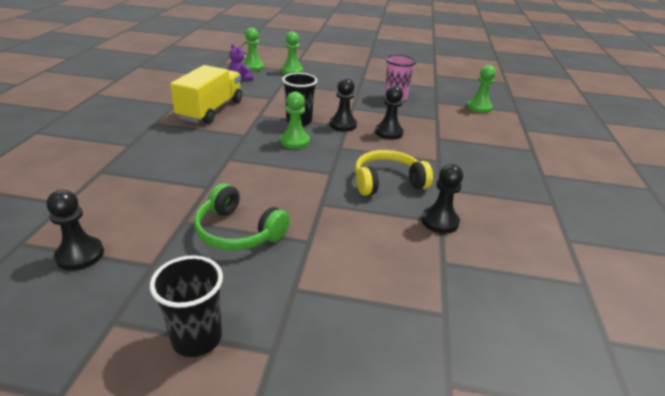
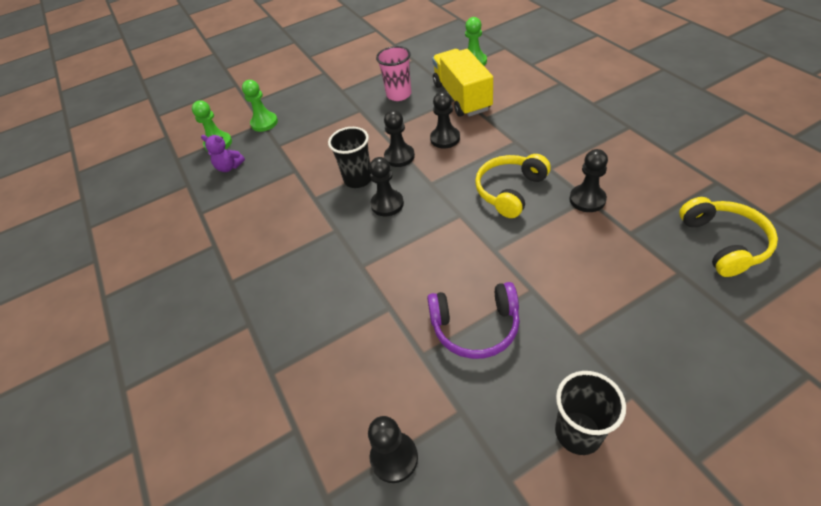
camera: 30 degrees left, 15 degrees up
(211, 110) = (261, 225): yellow truck -> yellow truck (462, 97)
(238, 231) = (475, 326): green headphones -> purple headphones
(295, 141) = (387, 204): green pawn -> black pawn
(521, 324) = (723, 243): none -> yellow headphones

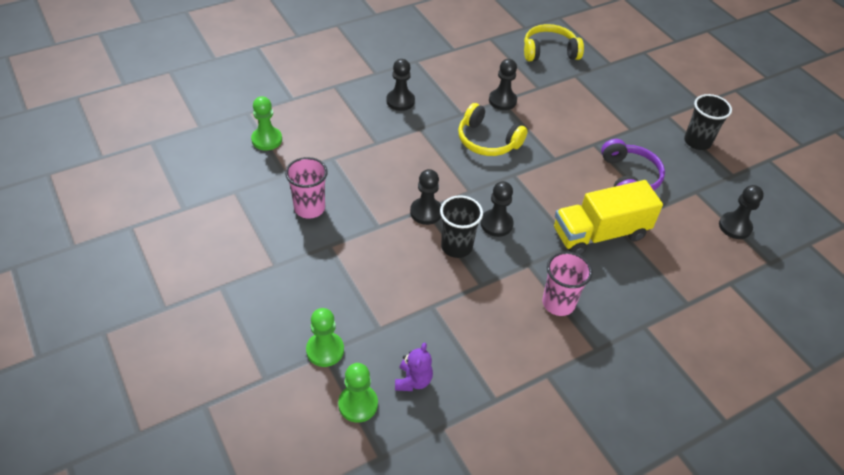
camera: 100 degrees left, 0 degrees up
(287, 252) = (558, 303): none -> pink cup
(445, 138) = (404, 175): black pawn -> black pawn (400, 101)
(462, 97) = (334, 156): yellow truck -> yellow truck (599, 234)

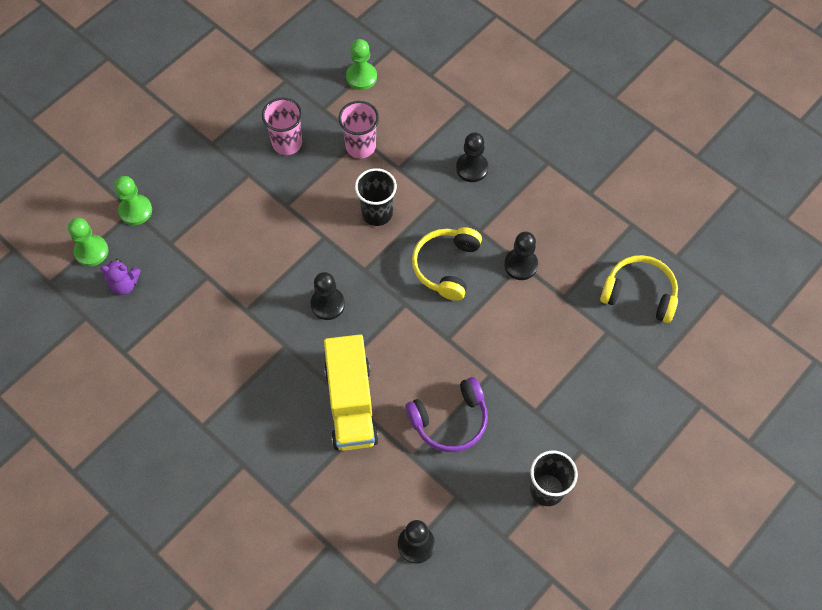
camera: 75 degrees right, 15 degrees up
(426, 212) = (319, 239): black pawn -> none
(456, 246) = (285, 277): black cup -> black cup (377, 213)
(549, 52) = (639, 294): yellow headphones -> yellow headphones turned 45 degrees counterclockwise
(558, 303) = (245, 381): pink cup -> pink cup (360, 146)
(599, 234) = (351, 404): yellow truck -> yellow truck turned 150 degrees counterclockwise

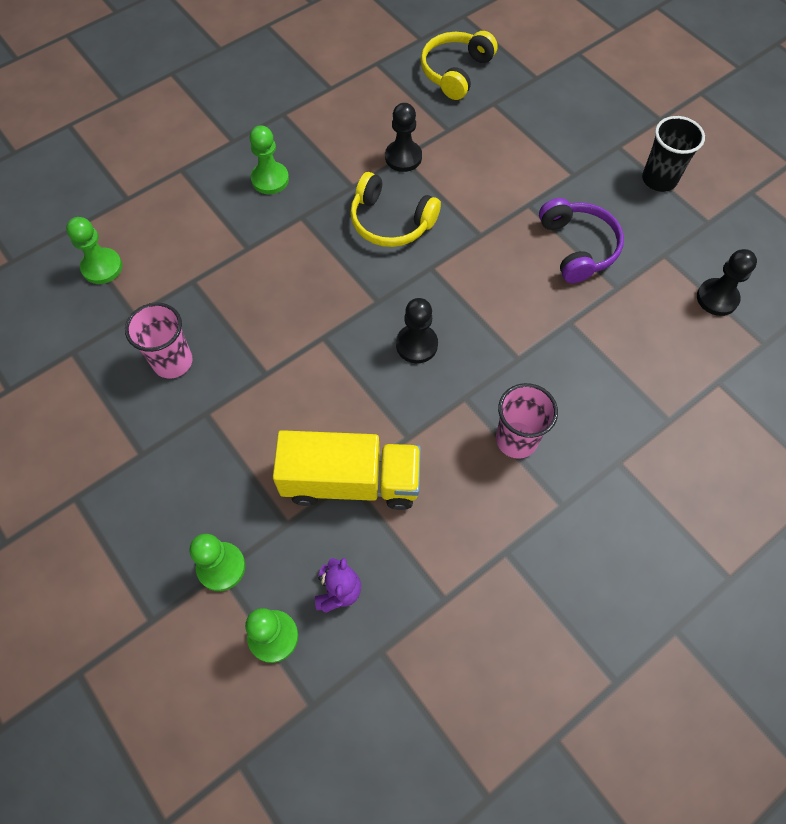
camera: 80 degrees left, 0 degrees up
(351, 404) = (549, 337): yellow truck -> yellow truck (351, 482)
(360, 146) = (205, 282): pink cup -> pink cup (516, 440)
(377, 213) = (304, 278): black cup -> none
(472, 168) = (270, 179): black pawn -> green pawn

